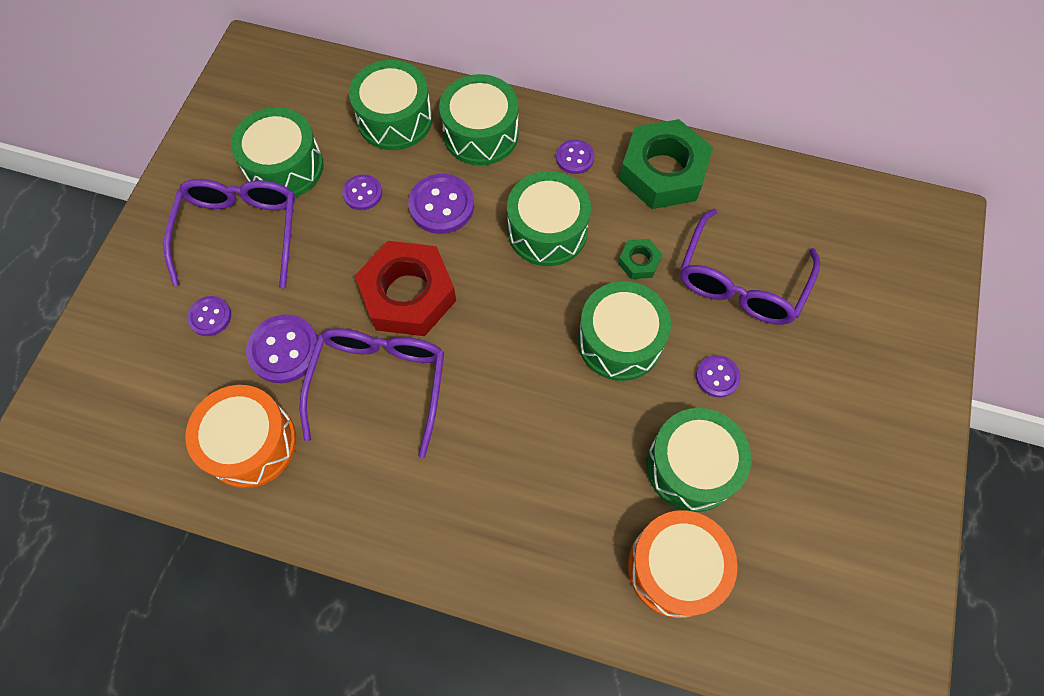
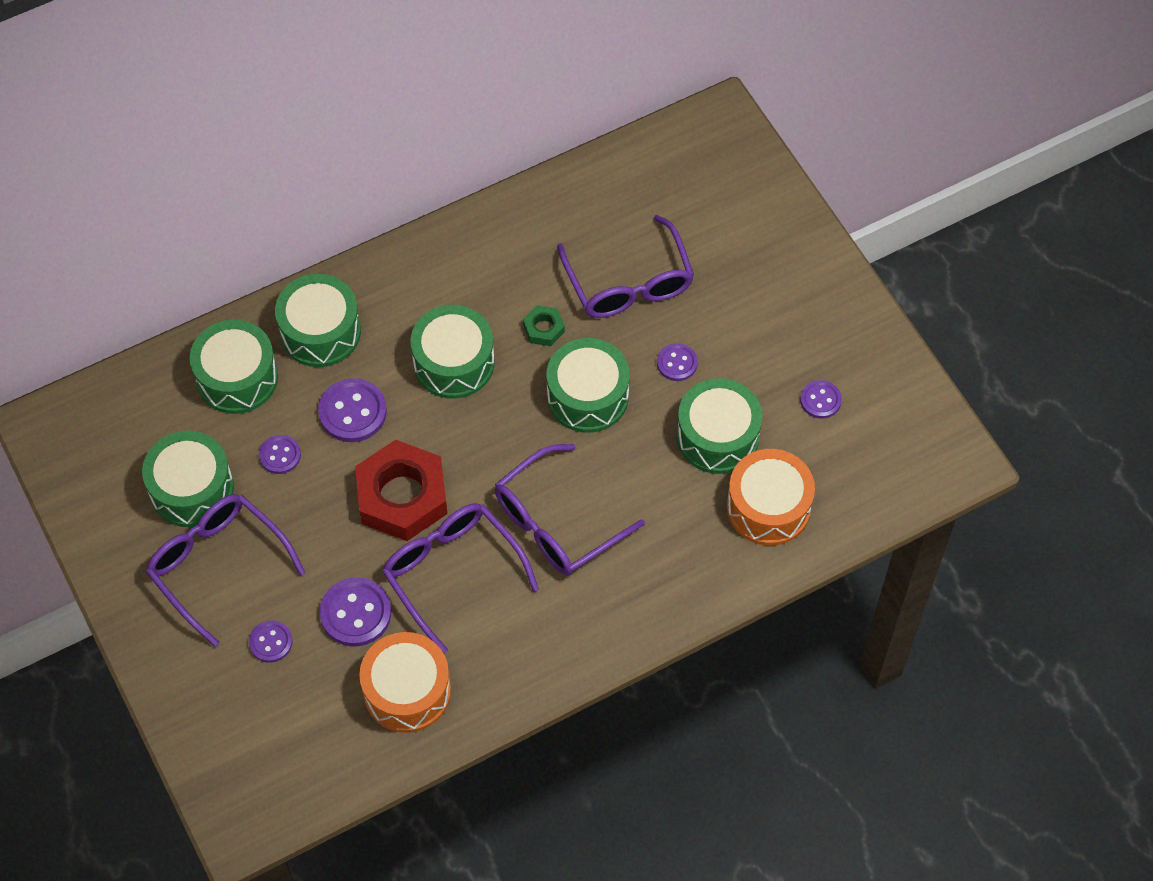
camera: 45 degrees left, 5 degrees down
(495, 418) = (557, 522): none -> purple glasses
(575, 158) = (414, 290): purple button -> purple button (820, 400)
(663, 172) = (492, 246): green nut -> none

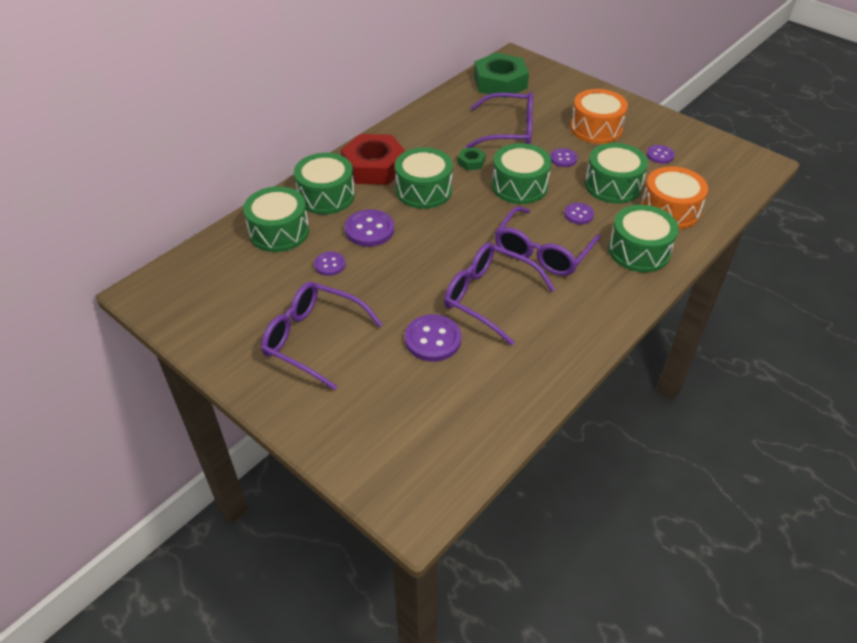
camera: 20 degrees left, 15 degrees down
(192, 489) = (273, 299): green drum -> green drum (639, 251)
(270, 642) = (377, 375): purple button -> purple button (578, 214)
(402, 496) = (429, 265): red nut -> red nut (374, 167)
(407, 691) = (498, 376): orange drum -> orange drum (596, 128)
(628, 282) = (509, 131): purple glasses -> purple glasses turned 45 degrees counterclockwise
(669, 171) = (500, 82): none -> green nut

